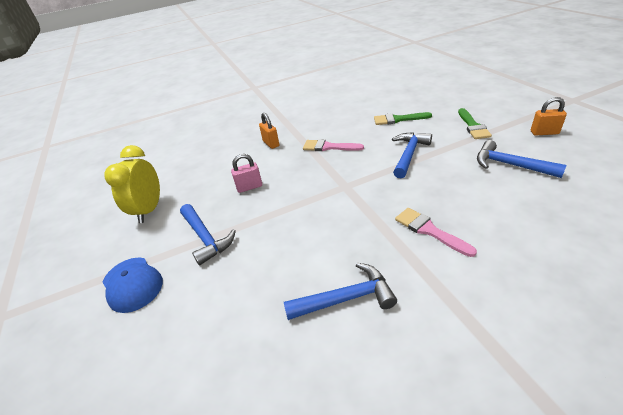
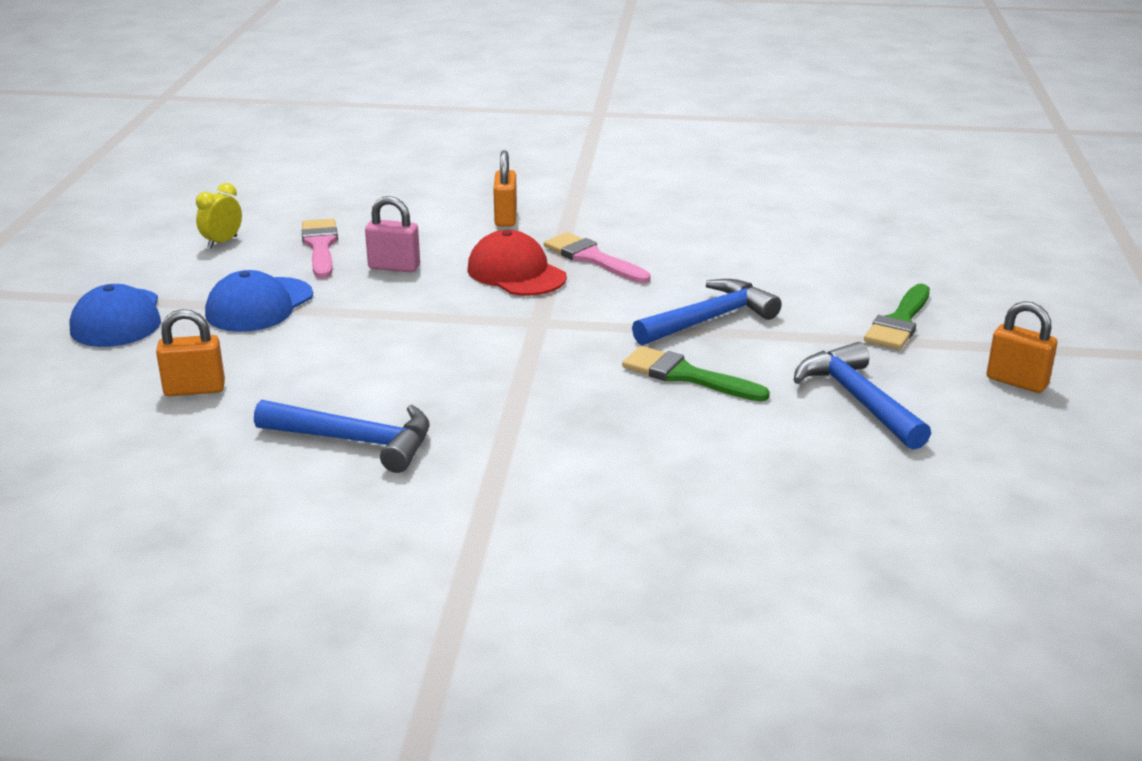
camera: 25 degrees right, 10 degrees down
(149, 210) = (222, 242): yellow clock -> yellow clock, size x0.49
(205, 238) = (259, 305): blue hammer -> blue cap
(224, 310) = (194, 389): none -> orange padlock
(306, 167) = (516, 273): none -> red cap
(398, 119) = (779, 261): green brush -> green brush (686, 376)
(429, 230) = (579, 422): pink brush -> pink brush (320, 246)

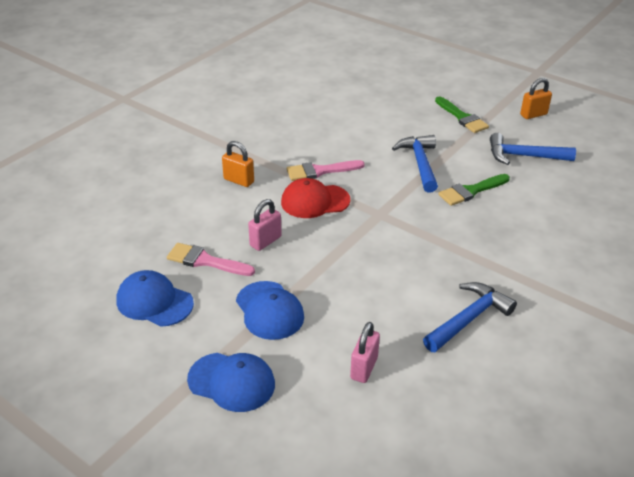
camera: 60 degrees left, 10 degrees up
(194, 389) = (364, 368): orange padlock -> pink padlock
(222, 242) = (154, 302): yellow clock -> blue cap

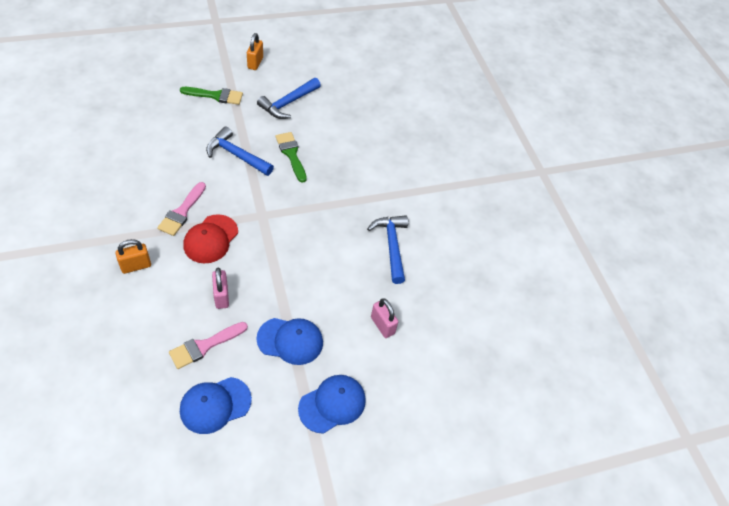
camera: 60 degrees left, 15 degrees up
(471, 191) = (291, 154): green brush -> green brush turned 150 degrees clockwise

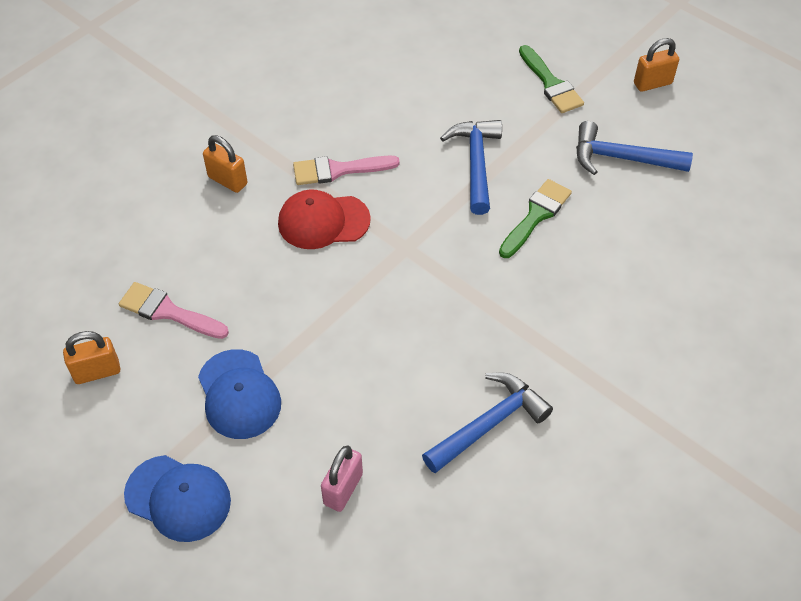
camera: 65 degrees right, 0 degrees up
(215, 405) = (97, 372): blue cap -> orange padlock
(221, 296) = (249, 284): pink padlock -> none

